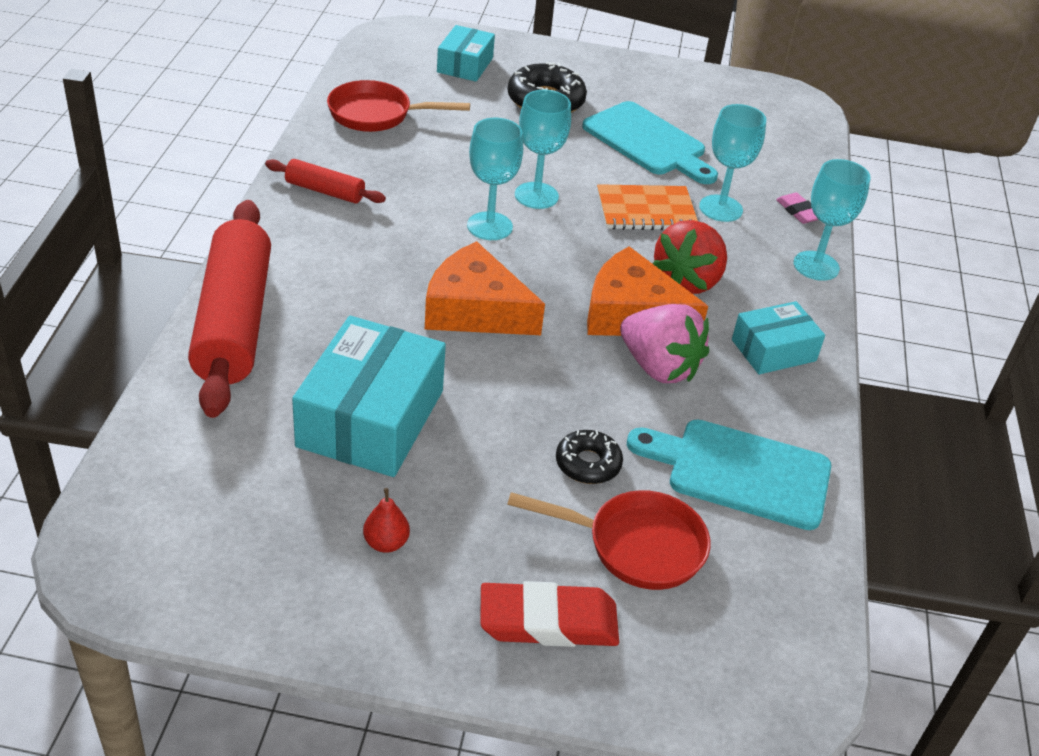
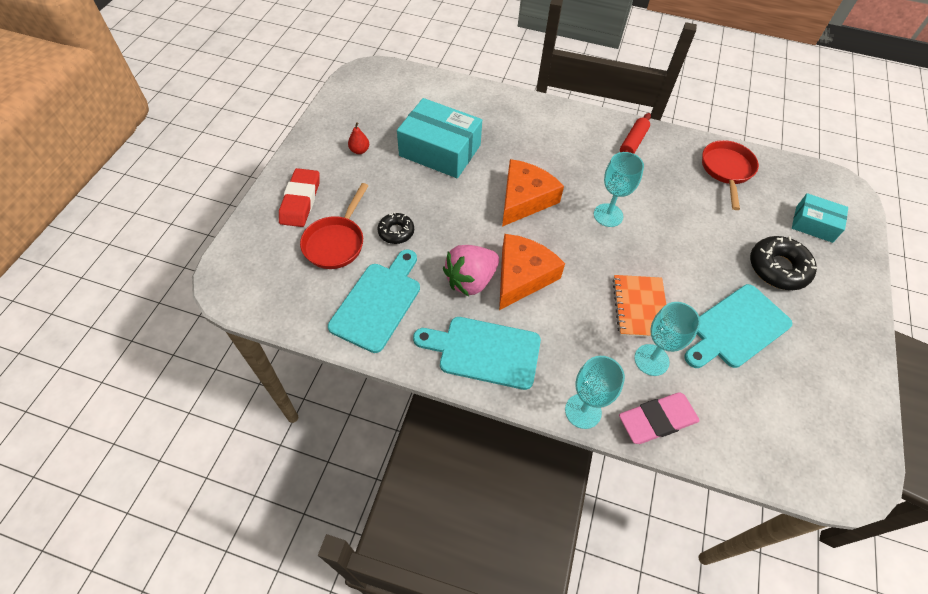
camera: 100 degrees right, 15 degrees up
(234, 322) = (513, 106): red rolling pin -> none
(536, 195) = (647, 244): turquoise goblet -> none
(687, 281) = (558, 316): red strawberry -> none
(773, 350) = (484, 351): turquoise box -> turquoise cutting board
(798, 211) = (657, 420): pink eraser -> pink eraser, size x1.85

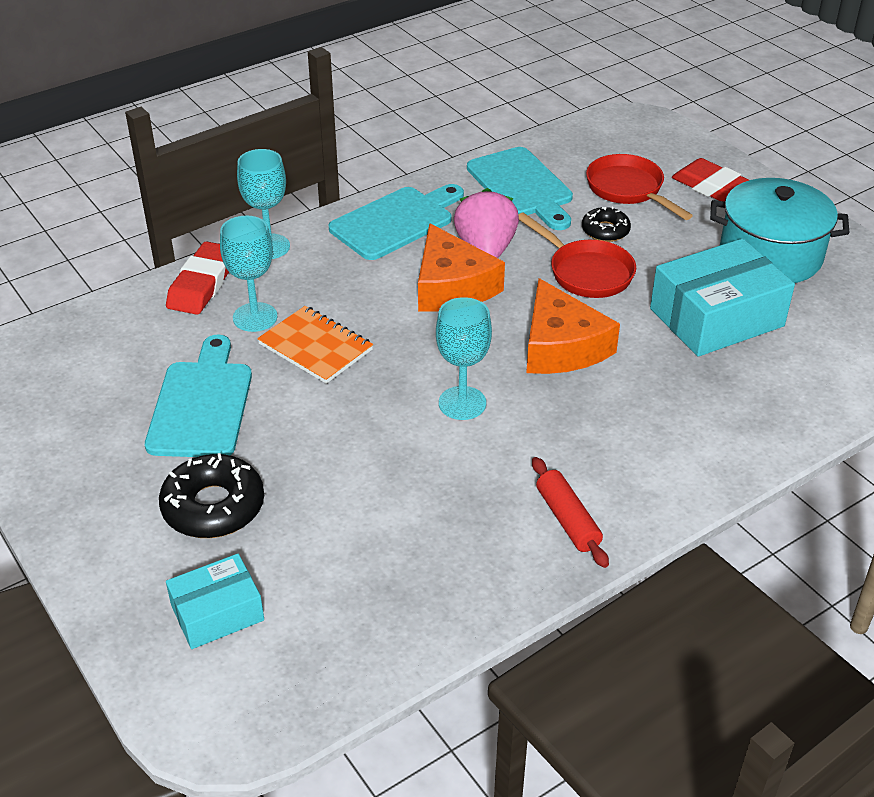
camera: 130 degrees right, 15 degrees down
(359, 150) = (770, 255): red pear -> turquoise pot
(657, 420) = (202, 284): pink eraser -> red eraser
(726, 170) = (409, 592): red pan -> red pan (586, 272)

